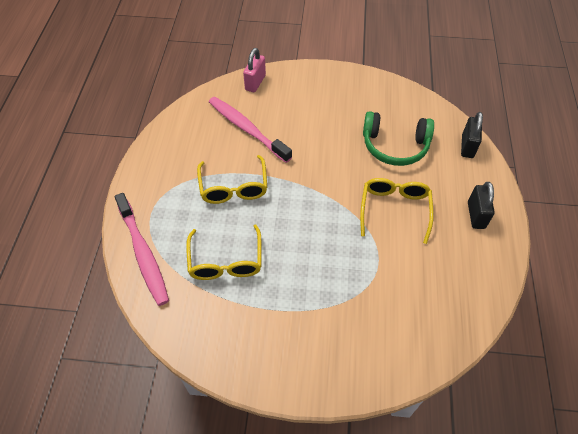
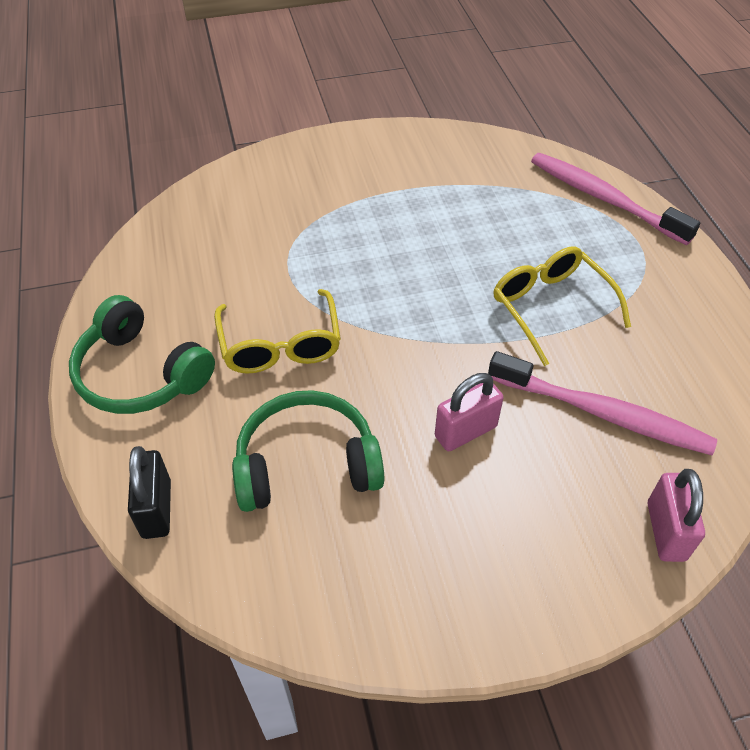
camera: 160 degrees right, 5 degrees down
(226, 261) = (494, 217): yellow glasses -> none
(315, 139) = (465, 431): none -> pink padlock
(476, 215) = (141, 373): black padlock -> green headphones

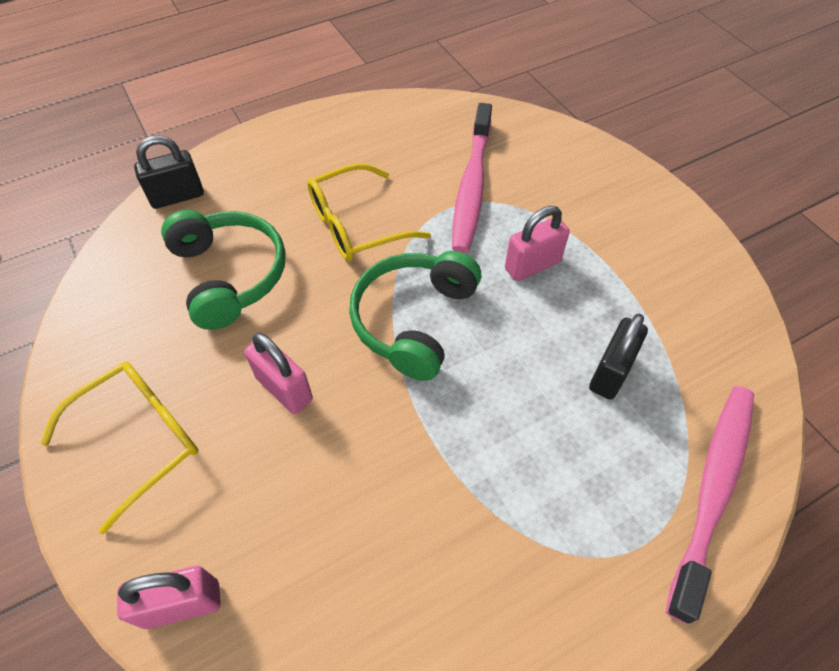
camera: 75 degrees right, 5 degrees up
(141, 373) = (302, 149): green headphones -> green headphones (414, 320)
(381, 233) = (532, 265): none -> pink padlock
(501, 218) = (610, 372): none -> black padlock
(550, 307) = (481, 446): yellow glasses -> yellow glasses (140, 439)
(602, 413) = (333, 521): pink toothbrush -> pink toothbrush (472, 186)

